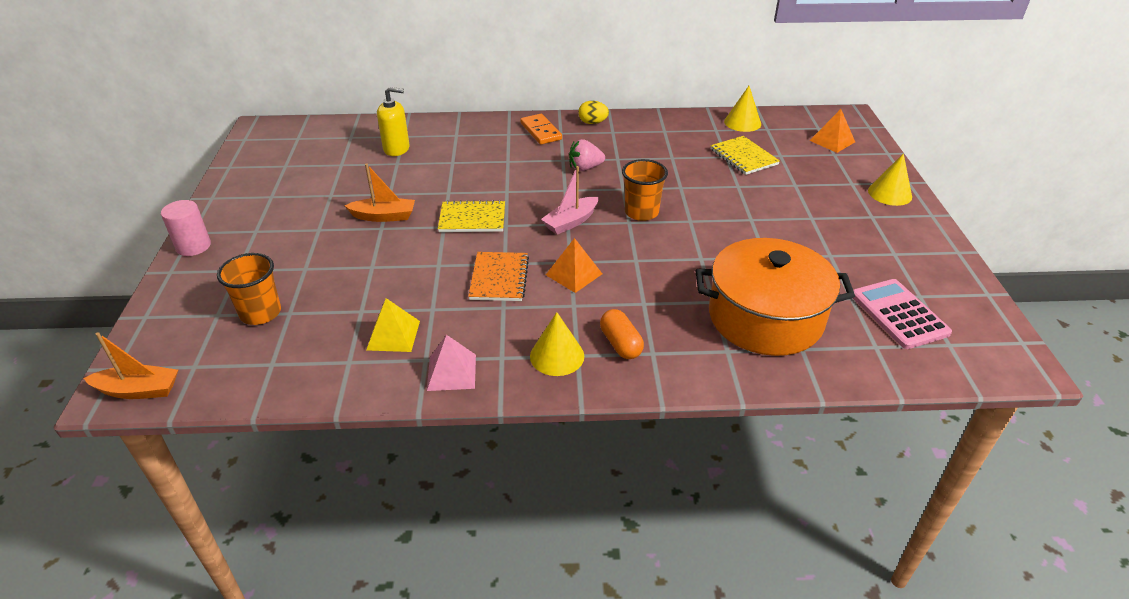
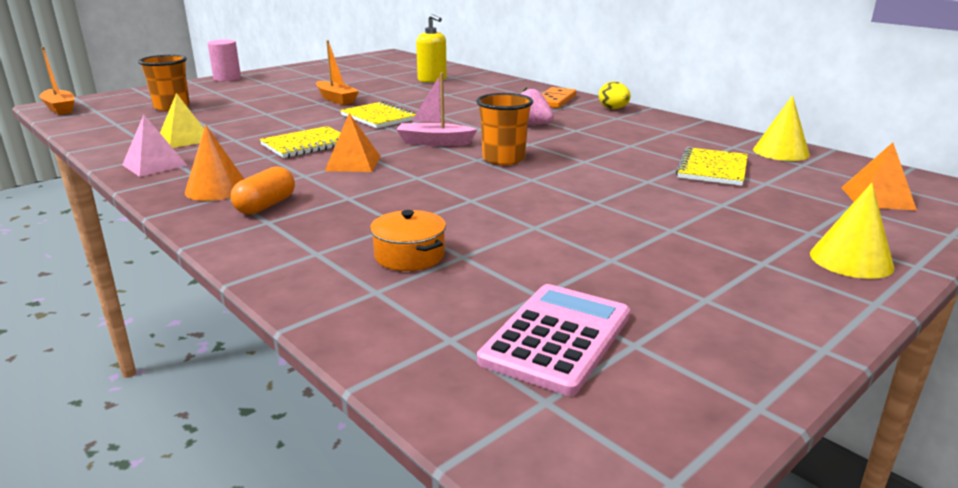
camera: 50 degrees right, 15 degrees down
(499, 278) = (306, 144): orange notebook -> yellow notebook
(557, 356) = (217, 189): yellow cone -> orange cone
(765, 317) = (409, 256): orange pot -> orange pot, size x0.42

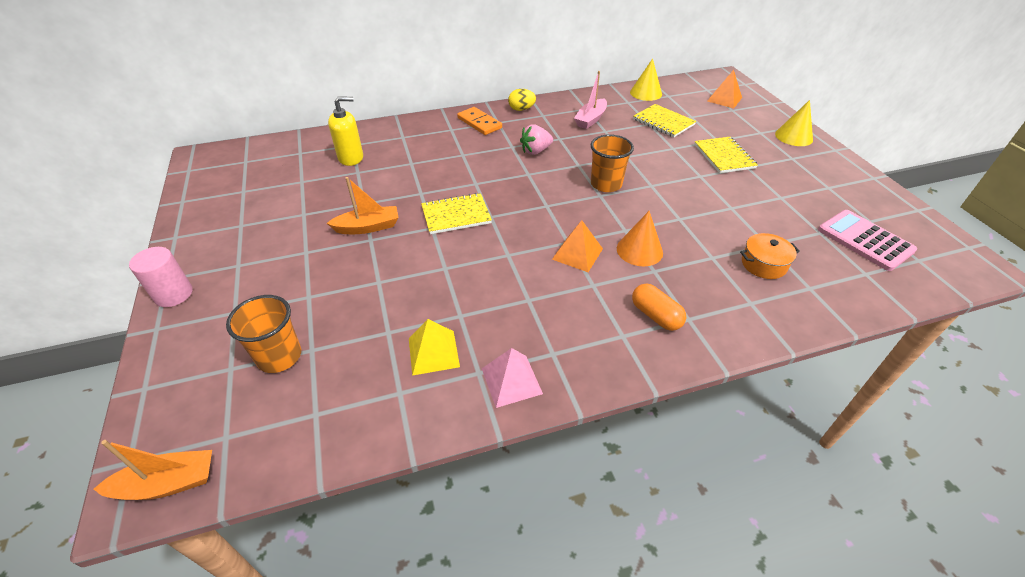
camera: 65 degrees left, 20 degrees up
(217, 189) = (604, 340): orange cone -> orange cone (639, 250)
(306, 144) = (510, 271): yellow notebook -> yellow notebook (724, 156)
(434, 142) = (549, 203): pink boat -> pink boat (590, 119)

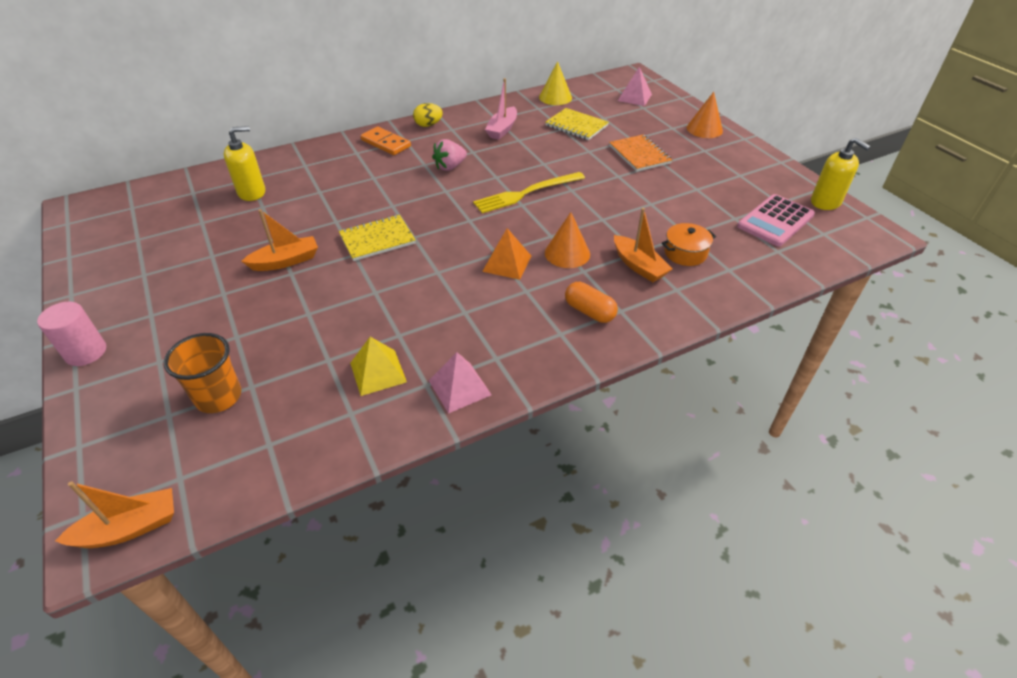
camera: 10 degrees left, 0 degrees up
(606, 184) = (526, 193): orange cup -> yellow fork
(712, 272) = (639, 266): none -> orange boat
(724, 99) = (634, 97): orange pyramid -> pink pyramid
(724, 156) = (639, 154): yellow notebook -> orange notebook
(793, 136) = (704, 129): yellow cone -> orange cone
(865, 240) = (775, 221): pink calculator -> pink calculator turned 90 degrees counterclockwise
(922, 226) = (825, 202): none -> yellow soap dispenser

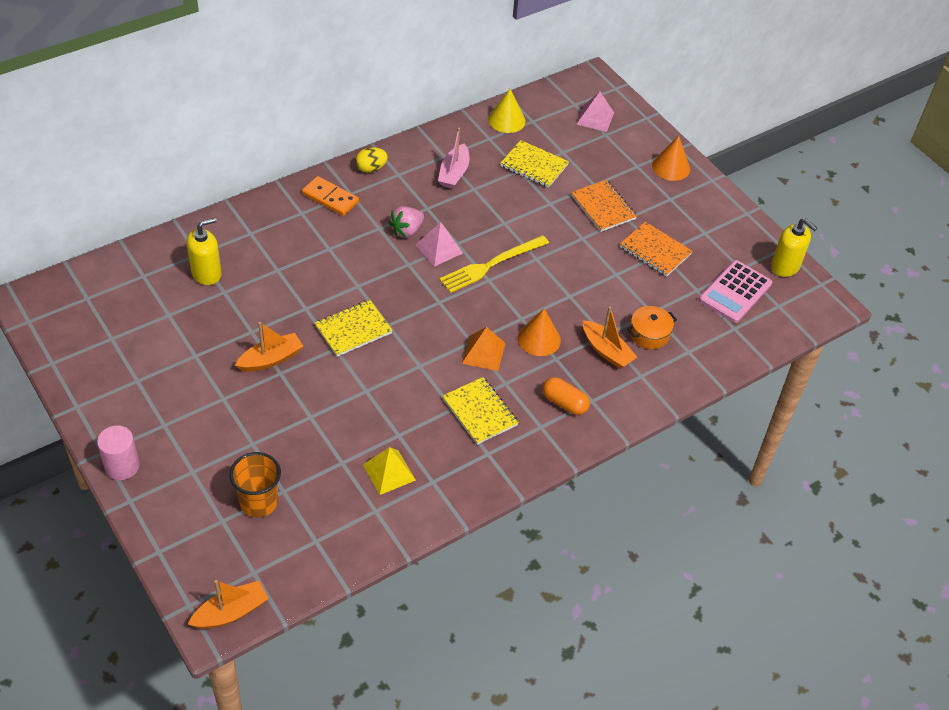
camera: 10 degrees left, 5 degrees up
(459, 387) = (461, 483): pink pyramid -> pink pyramid (439, 249)
(494, 316) = (480, 412): none -> yellow notebook
(690, 187) = (655, 251): none -> orange notebook

